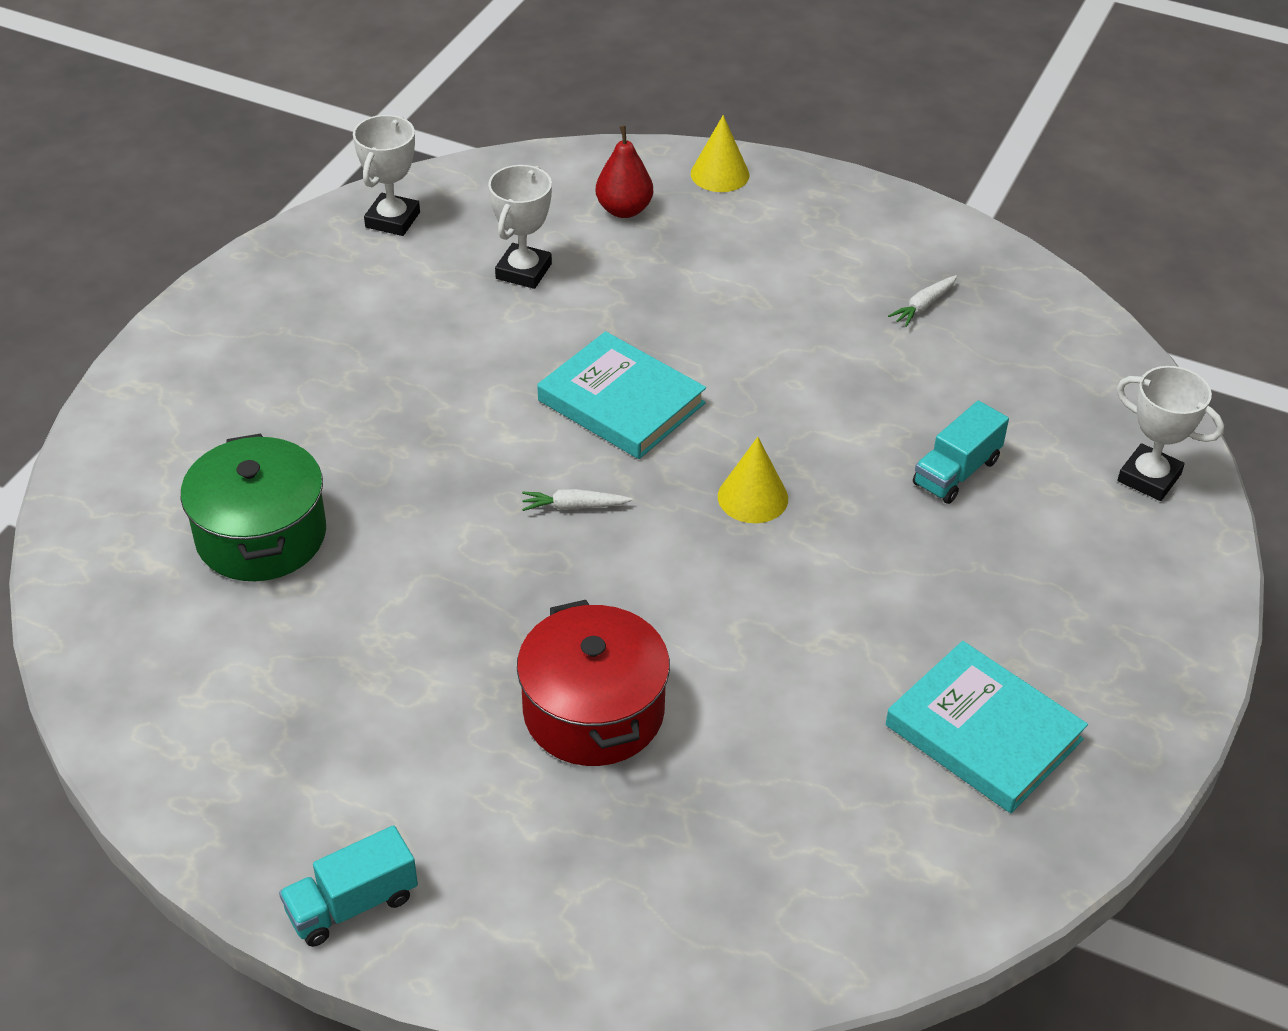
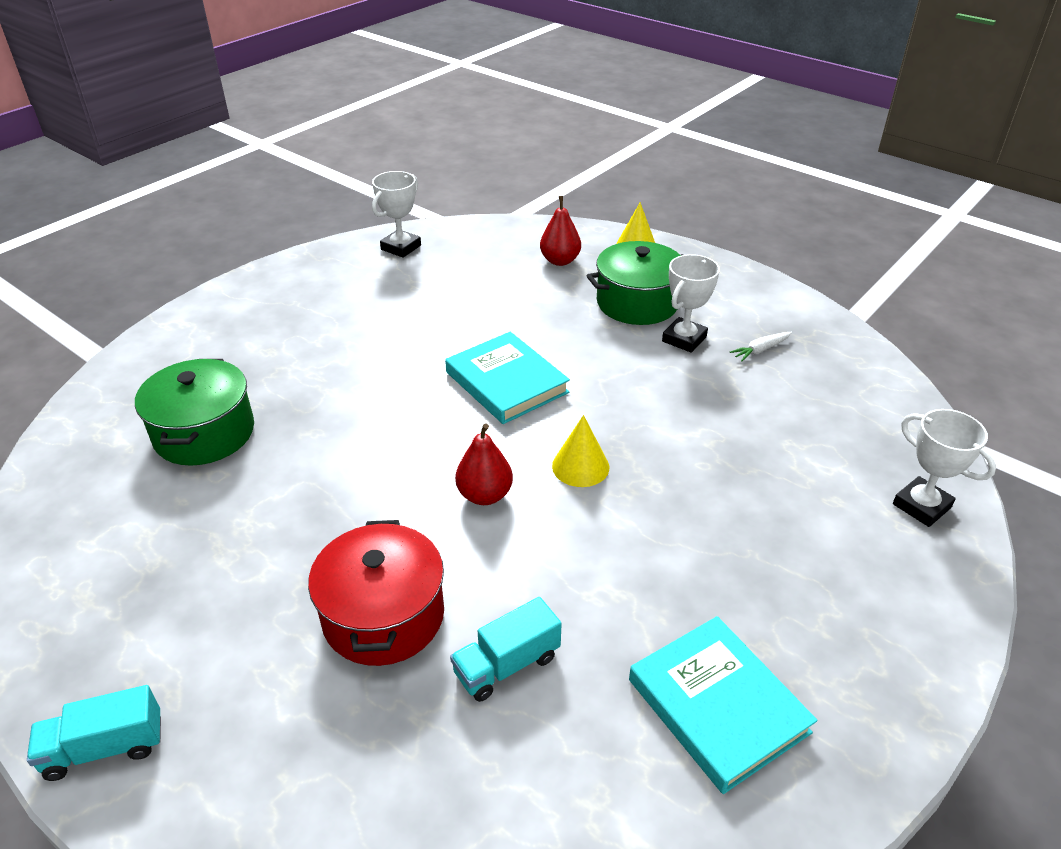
camera: 15 degrees right, 5 degrees down
(523, 271) = (474, 289): white trophy -> white trophy (684, 339)
(574, 506) = (439, 450): white carrot -> none
(652, 552) = (484, 495): none -> red pear
(749, 260) = (637, 302): none -> green pot
(956, 472) = (754, 474): turquoise truck -> turquoise truck (507, 665)

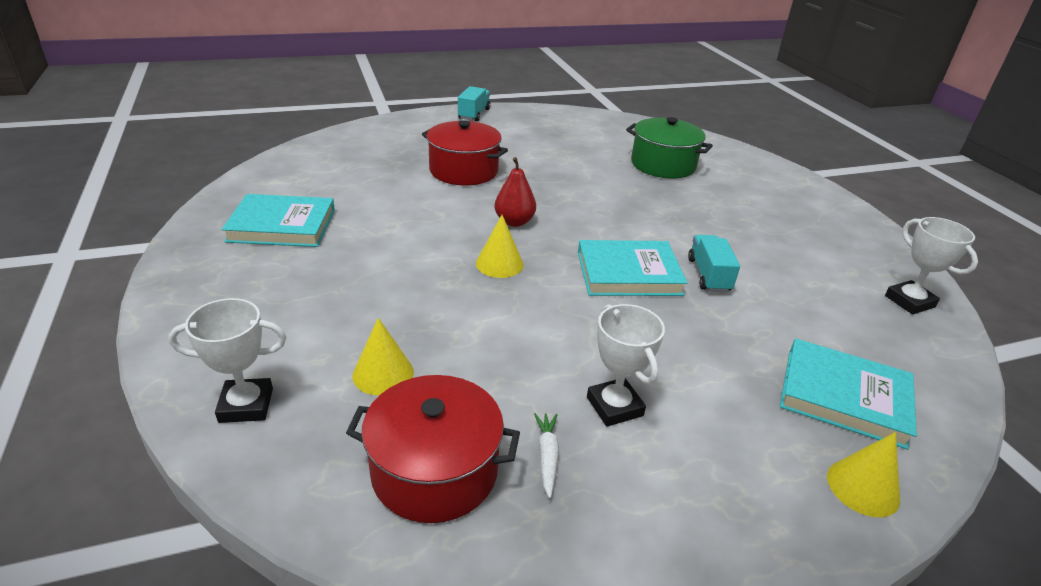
camera: 120 degrees right, 5 degrees down
(507, 665) = (392, 187): turquoise truck -> turquoise truck (708, 275)
(560, 261) = (844, 397): red pear -> turquoise book
(637, 302) = (712, 411): green pot -> none
(799, 455) = (383, 373): none -> yellow cone
(832, 387) = (434, 471): none -> red pot

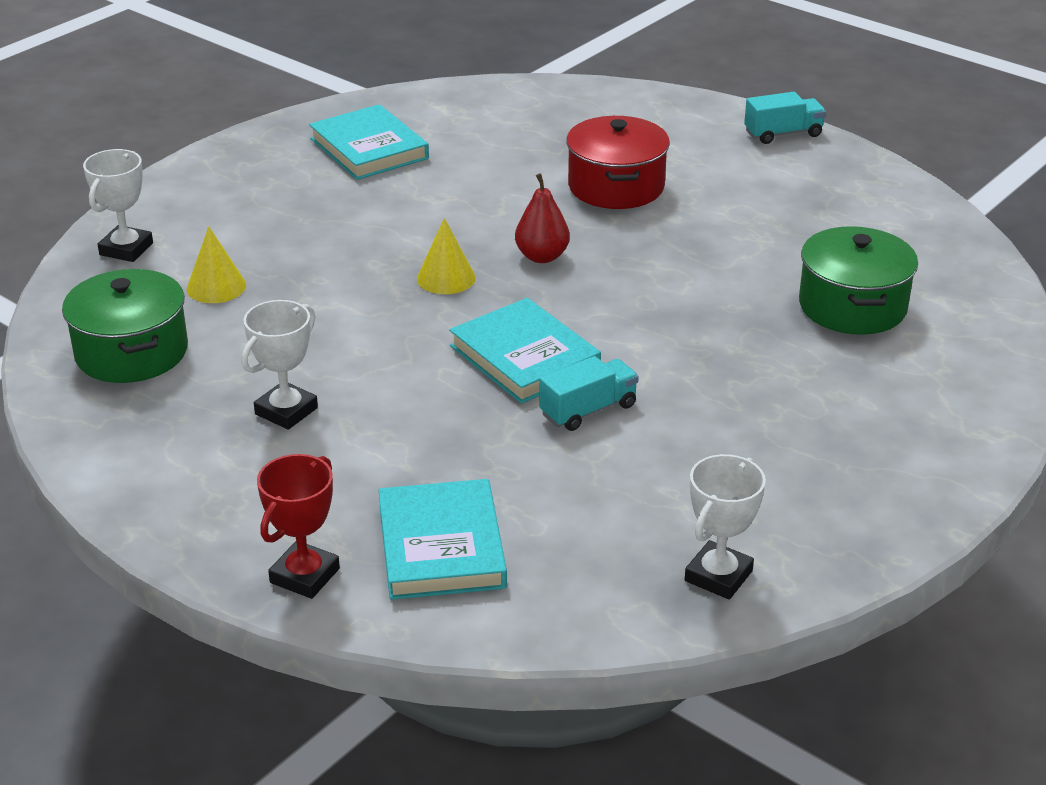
camera: 60 degrees right, 0 degrees up
(246, 405) = (126, 249): white trophy -> white trophy turned 60 degrees clockwise
(434, 471) = (131, 352): red pot -> green pot
(547, 456) = (191, 396): white carrot -> none
(863, 487) = (304, 576): yellow cone -> red trophy

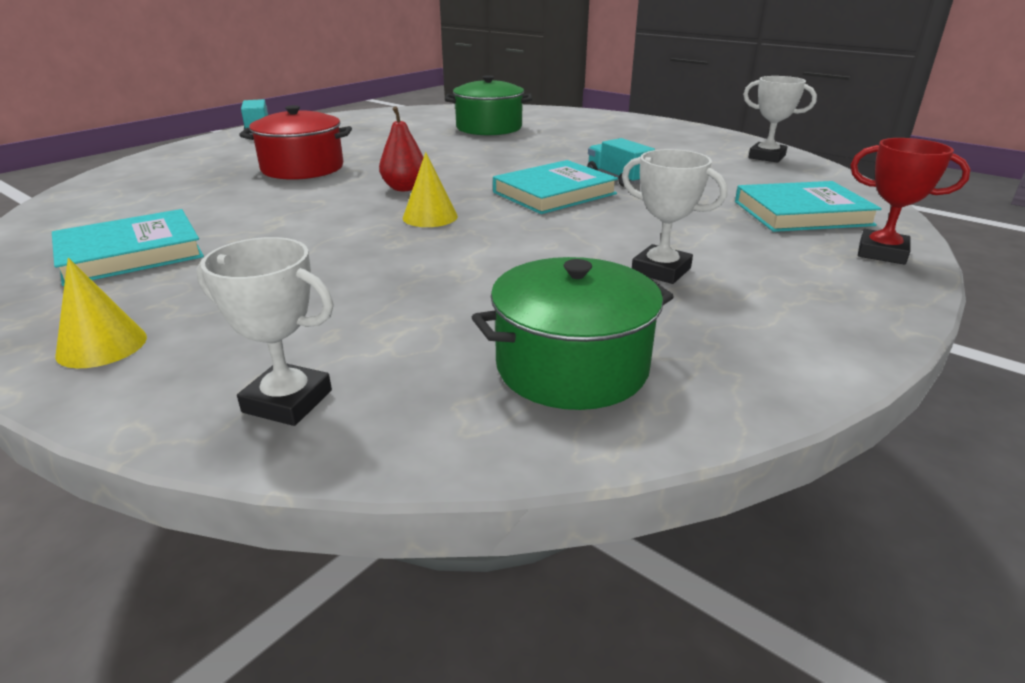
camera: 90 degrees left, 5 degrees down
(216, 287) = (419, 322): yellow cone -> yellow cone (102, 346)

